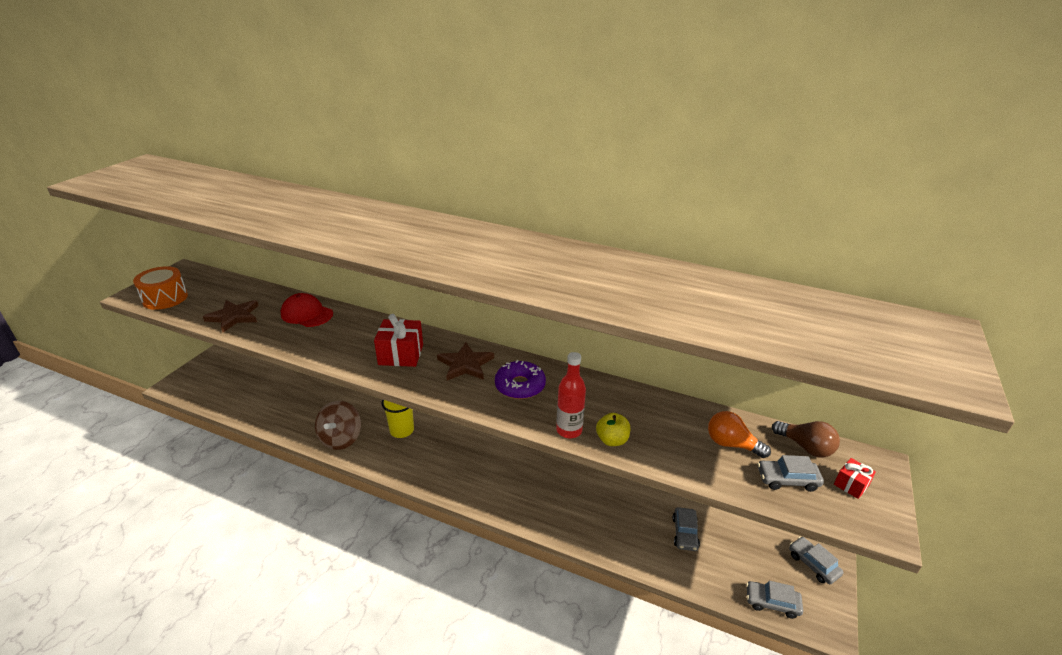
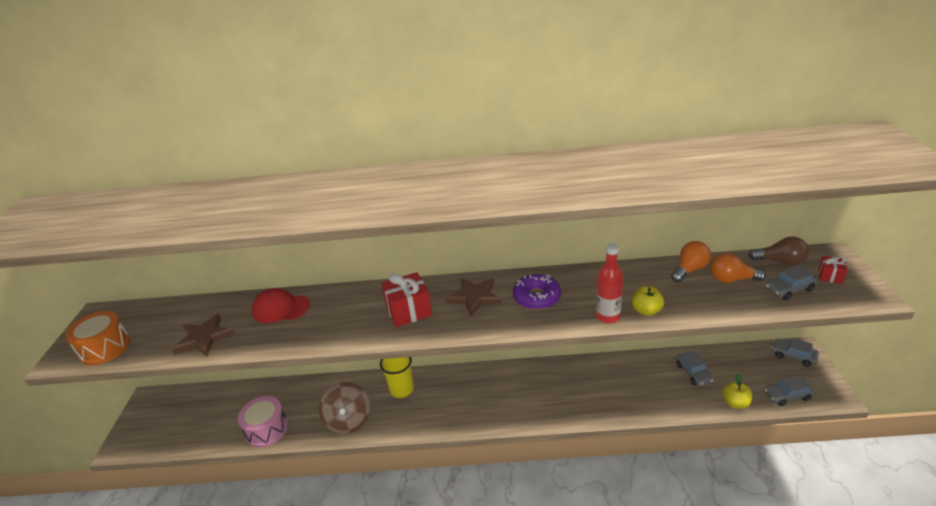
camera: 20 degrees left, 0 degrees up
(276, 419) = (267, 430): none -> pink drum
(695, 417) = (689, 270): none -> orange light bulb
(706, 583) = (735, 403): none -> yellow apple

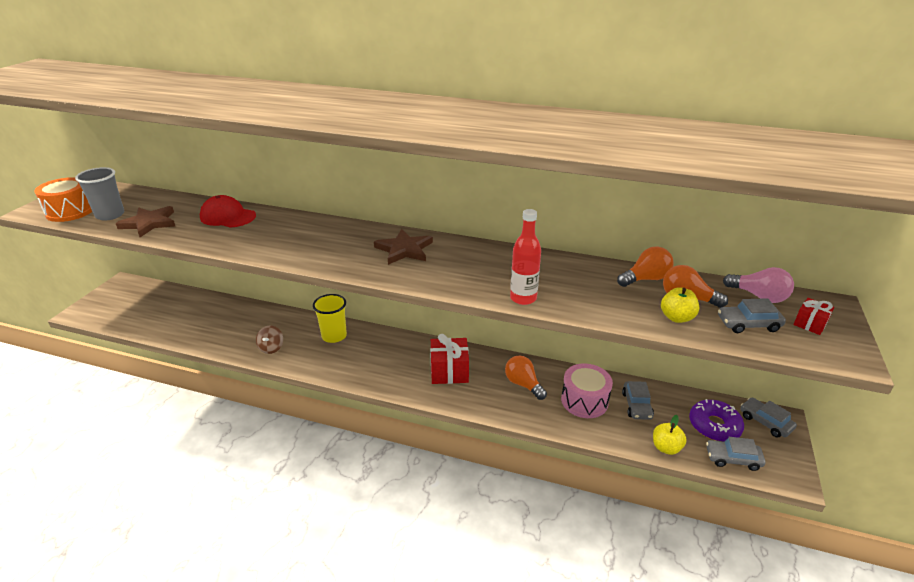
camera: 15 degrees right, 0 degrees up
(154, 340) = (110, 215): none -> grey cup
(267, 430) = (199, 335): pink drum -> pink drum (584, 401)
(348, 420) = (271, 348): brown spinning top -> brown spinning top, size x0.56
(409, 311) = (335, 245): red gift -> red gift (449, 371)
(537, 297) = (464, 264): purple donut -> purple donut (714, 426)
(594, 383) = (523, 384): none -> orange light bulb
(646, 311) = (568, 303): yellow apple -> yellow apple (676, 317)
(780, 262) = (759, 296): brown light bulb -> pink light bulb

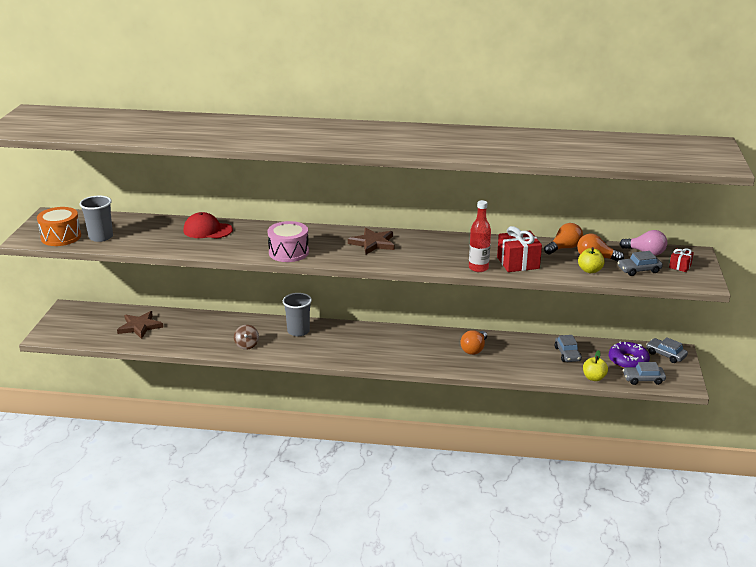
camera: 10 degrees left, 5 degrees down
(149, 223) = (143, 241): brown star -> brown star (140, 327)
(334, 336) = (298, 331): yellow cup -> grey cup
(449, 371) = (410, 346): red gift -> red gift (518, 263)
(523, 384) = (474, 349): orange light bulb -> orange light bulb turned 105 degrees counterclockwise
(584, 401) = (526, 355): pink drum -> pink drum (288, 252)

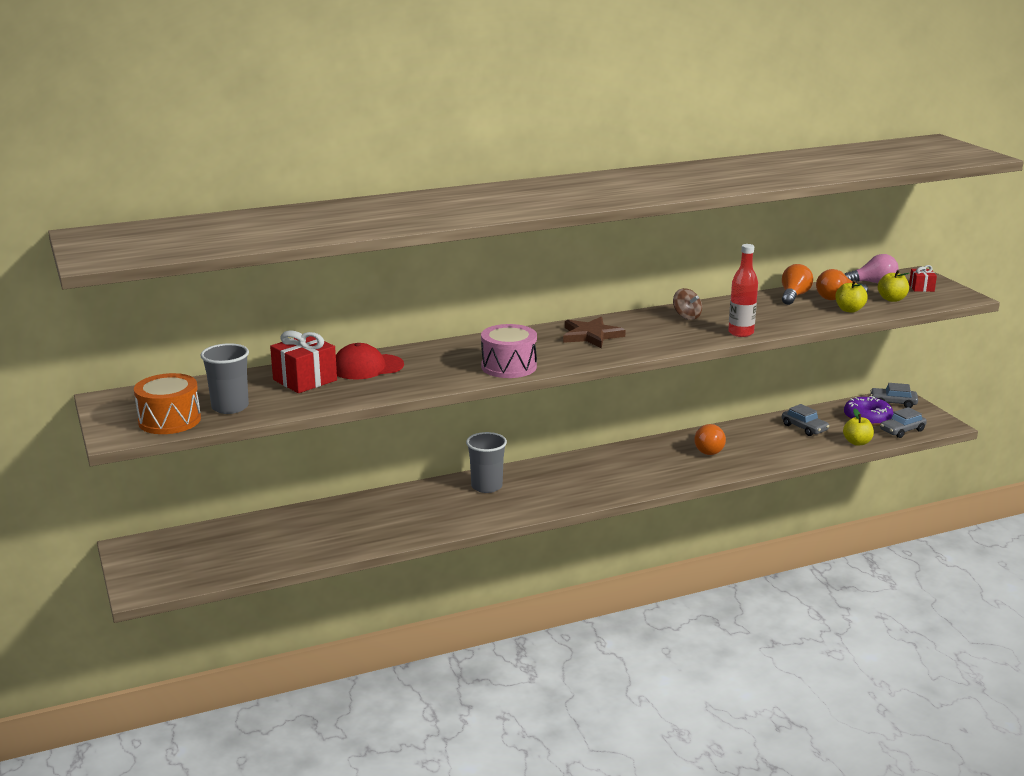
camera: 30 degrees left, 5 degrees down
(140, 327) = (269, 539): brown star -> none
(247, 345) = (442, 519): brown spinning top -> brown spinning top (686, 316)
(518, 263) = (771, 319): red gift -> red gift (305, 380)
(639, 270) = (892, 299): grey car -> yellow apple

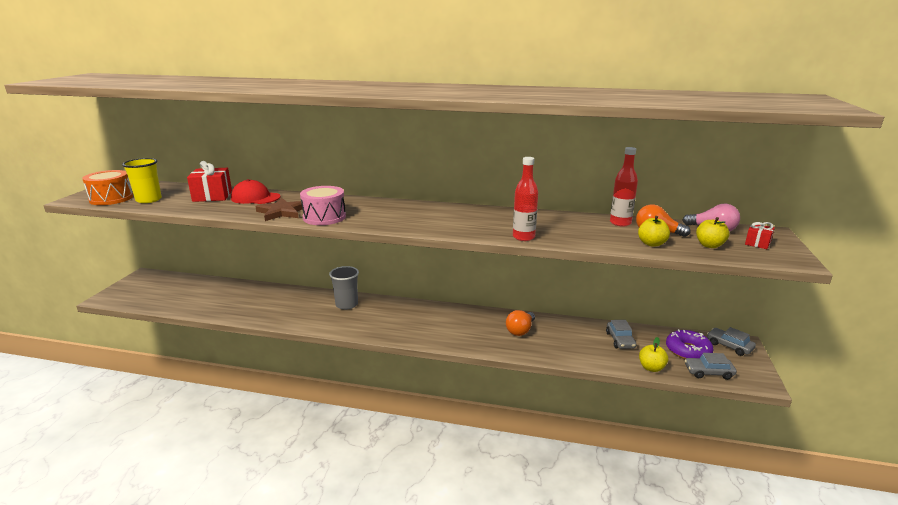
camera: 35 degrees right, 0 degrees up
(230, 407) = (148, 200): grey cup -> yellow cup
(591, 335) = (415, 212): brown star -> brown star (282, 212)
(686, 316) = (506, 217): brown spinning top -> none
(794, 296) = (620, 223): orange light bulb -> red bottle

